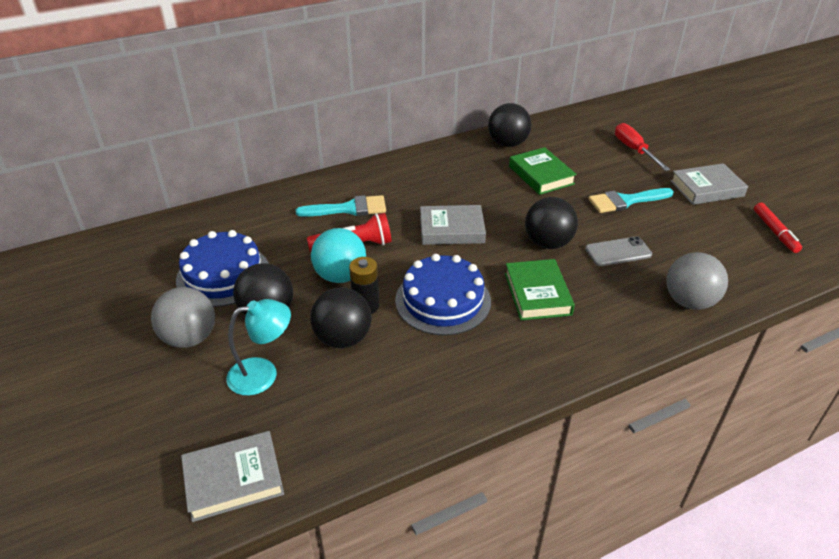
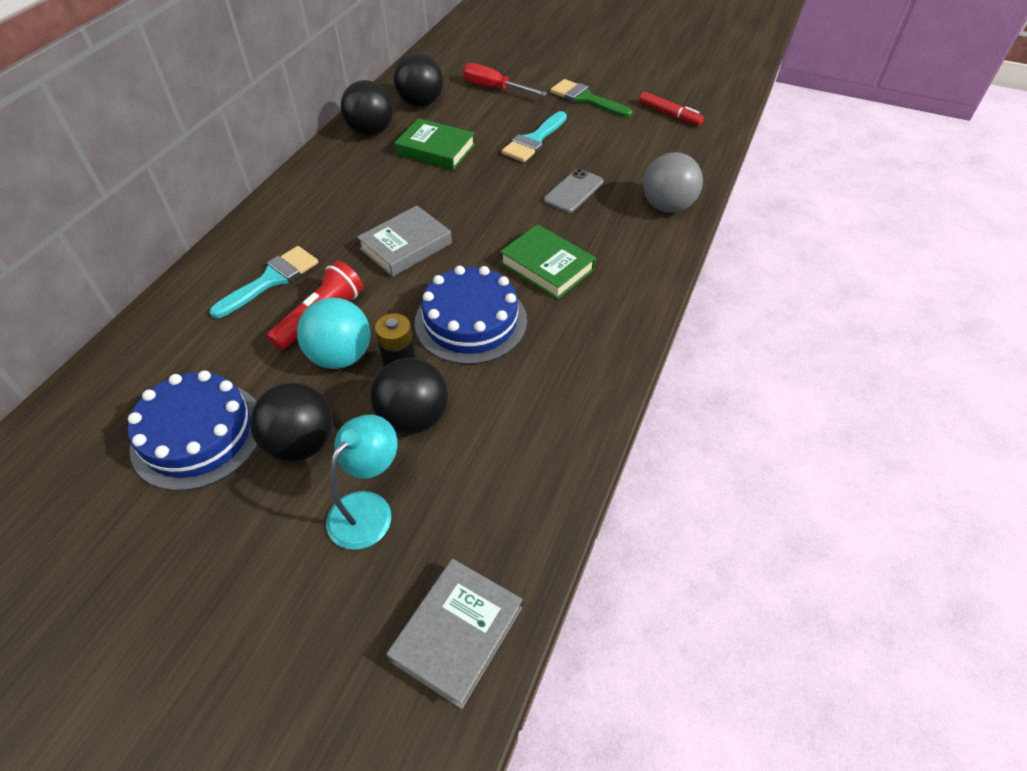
camera: 40 degrees left, 10 degrees up
(190, 338) = (237, 529): grey ball -> none
(548, 243) = (508, 213): black ball -> black ball (421, 103)
(706, 188) = (586, 99): grey book -> green brush

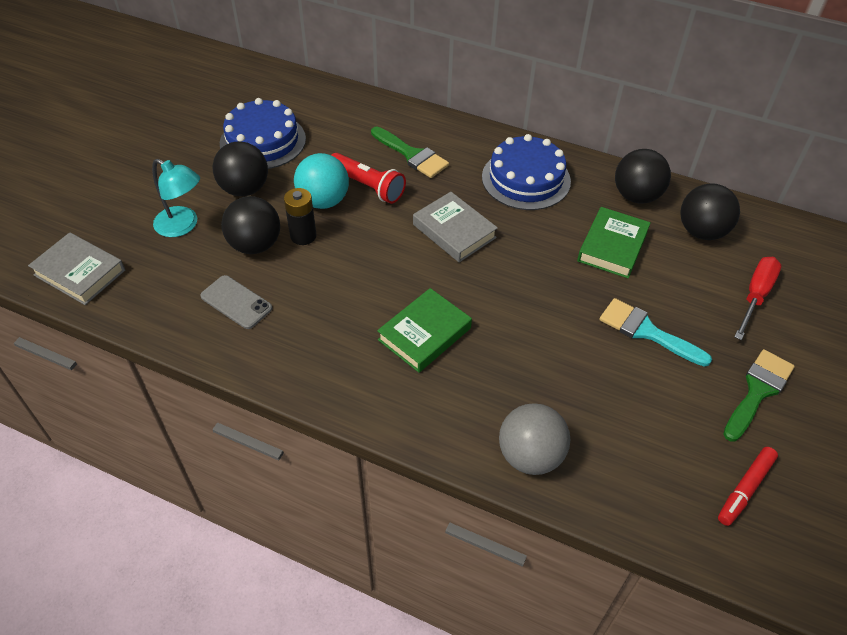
camera: 90 degrees right, 0 degrees up
(271, 280) = (412, 155): turquoise brush -> green brush
(471, 321) = (354, 277): blue cake -> blue cake (526, 179)
(573, 191) = (550, 364): grey phone -> grey phone (236, 302)

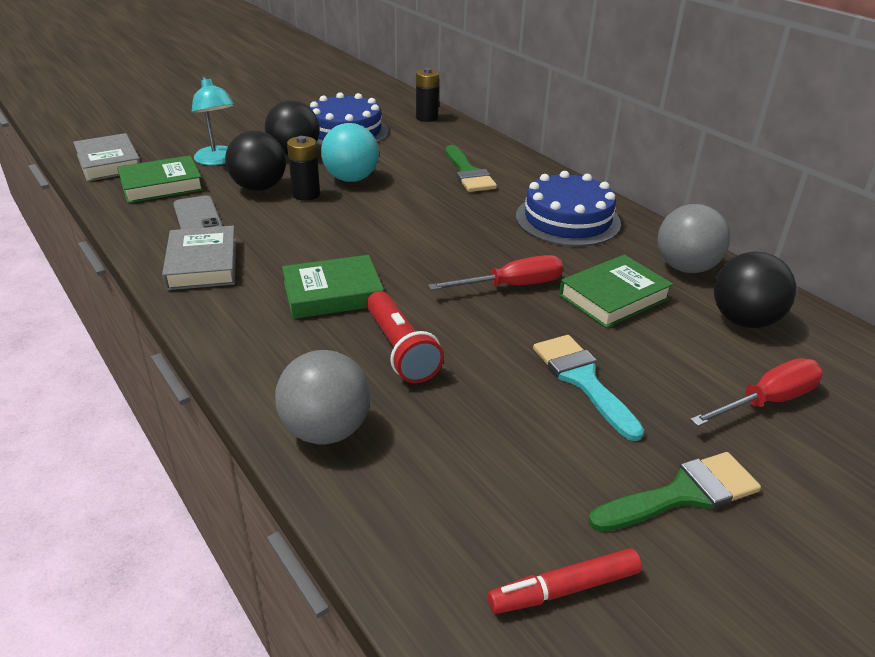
camera: 30 degrees right, 15 degrees down
(163, 279) = (161, 185): none -> green book
(318, 95) = (427, 118): none -> black battery
(368, 186) = (402, 181): red flashlight -> red flashlight (400, 350)
(454, 231) = (449, 233): grey book -> grey book (202, 264)
(540, 267) = (511, 286): none -> red screwdriver
(636, 196) = (685, 268): black ball -> grey ball

